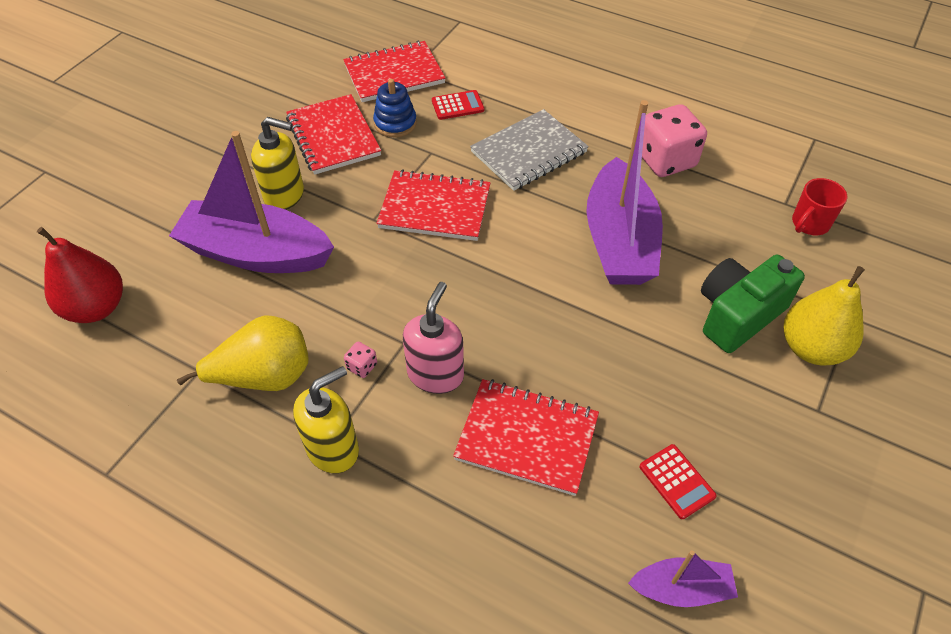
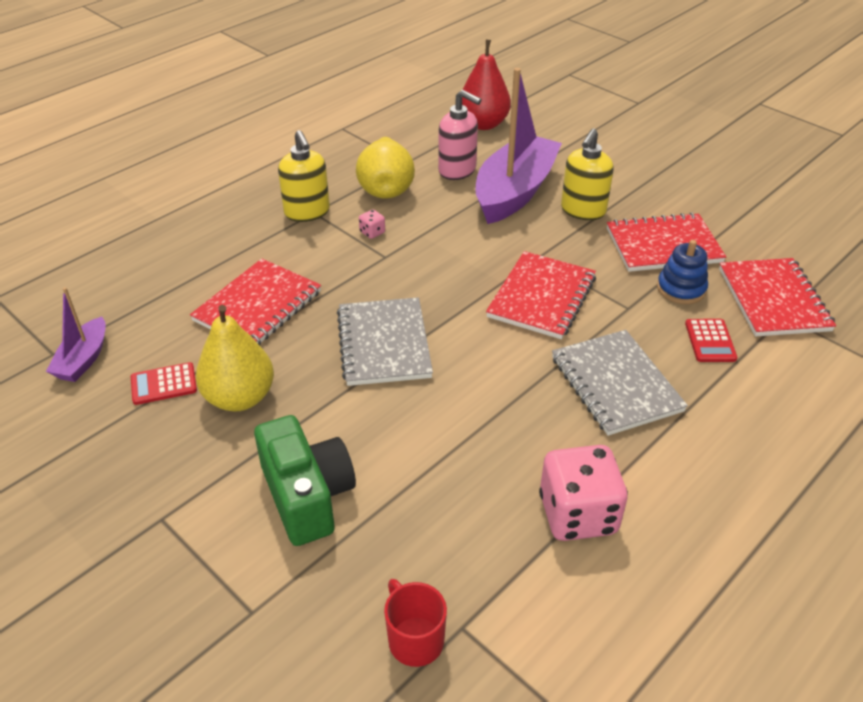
camera: 105 degrees right, 10 degrees down
(435, 374) = (345, 268): pink soap dispenser -> pink soap dispenser (457, 170)
(541, 309) = (384, 344): none -> grey notebook
(619, 240) = (451, 426): purple boat -> none
(811, 348) = (232, 547): yellow pear -> yellow pear (240, 398)

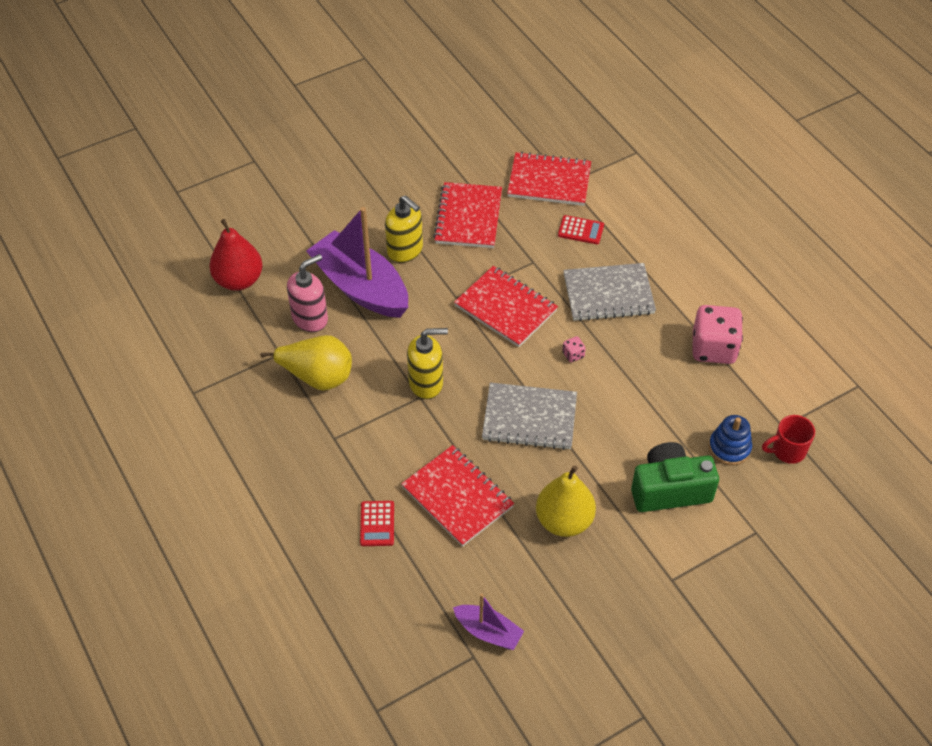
camera: 75 degrees left, 10 degrees up
(164, 384) = (535, 572): red calculator -> red calculator (377, 524)
(307, 212) = (332, 443): yellow soap dispenser -> yellow soap dispenser (426, 383)
(372, 232) = (382, 399): pink dice -> pink dice (573, 355)
(681, 289) = (522, 225): blue stacking toy -> blue stacking toy (729, 448)

